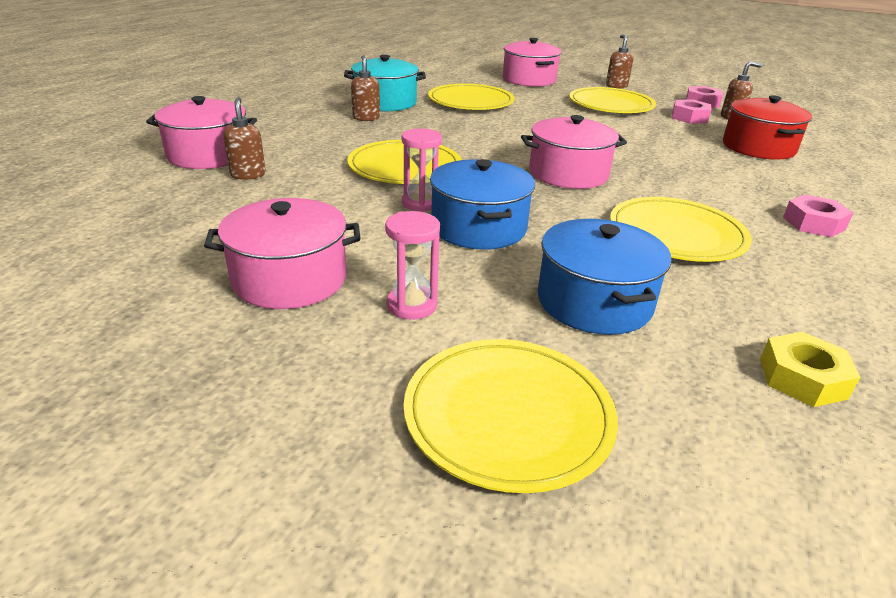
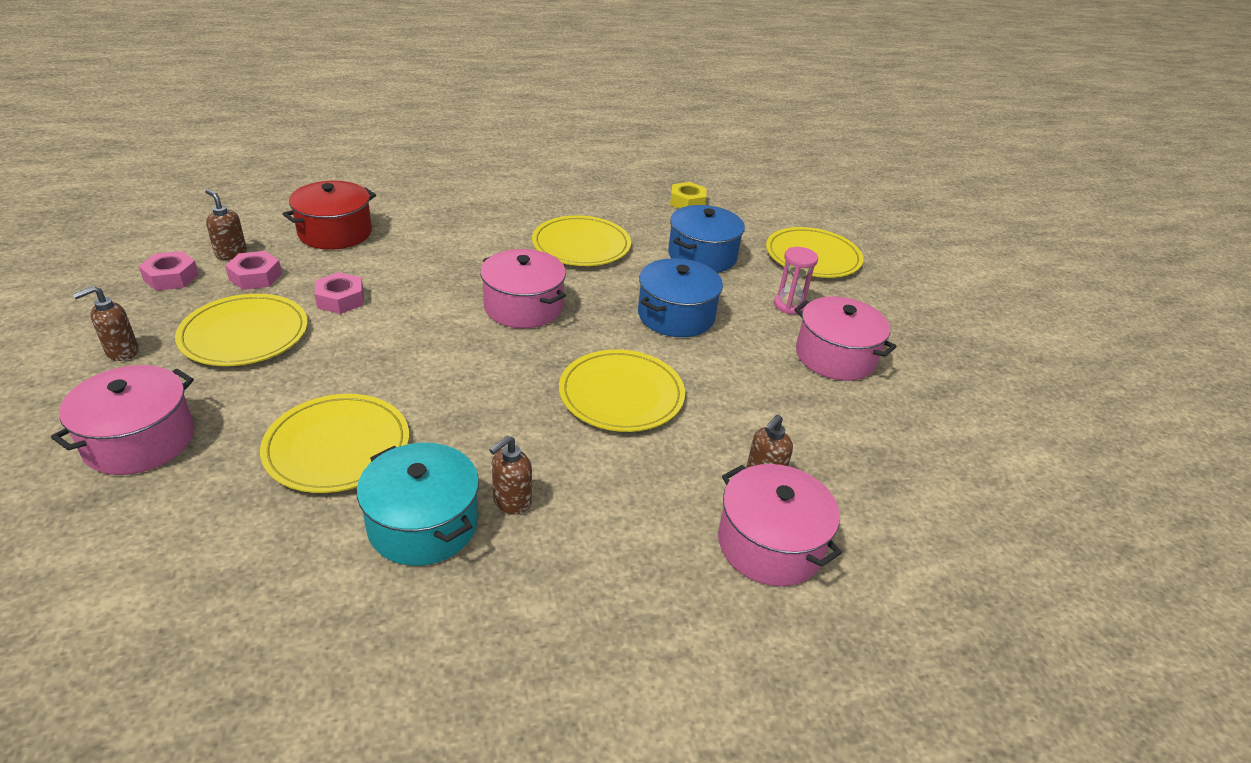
camera: 130 degrees left, 5 degrees up
(420, 203) = (676, 354): pink hourglass -> none
(813, 223) = (498, 205): pink nut -> pink nut (340, 299)

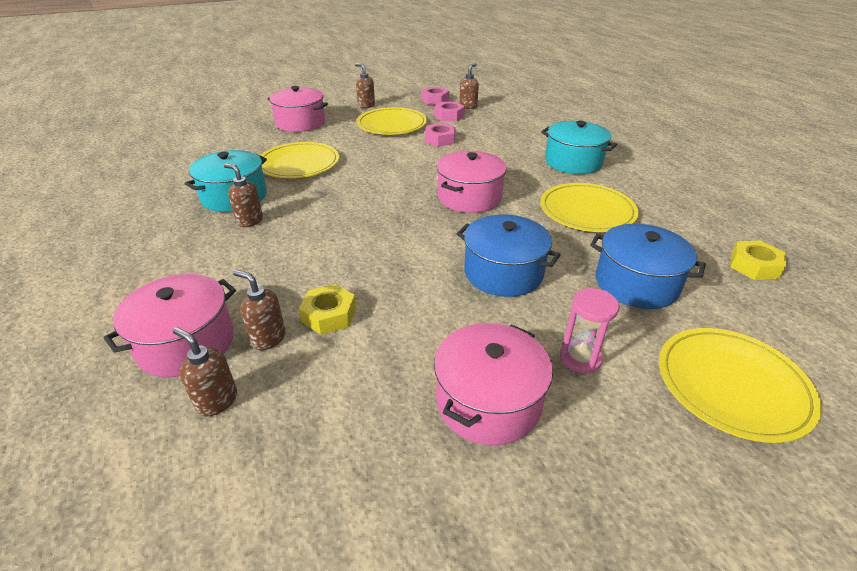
camera: 85 degrees right, 0 degrees up
(335, 232) = (515, 124): red pot -> none
(471, 224) = (573, 162): none -> turquoise pot
(621, 394) = (370, 252): yellow plate -> none
(729, 433) = (329, 315): none -> yellow nut
(848, 512) = (217, 401): none -> brown soap dispenser

